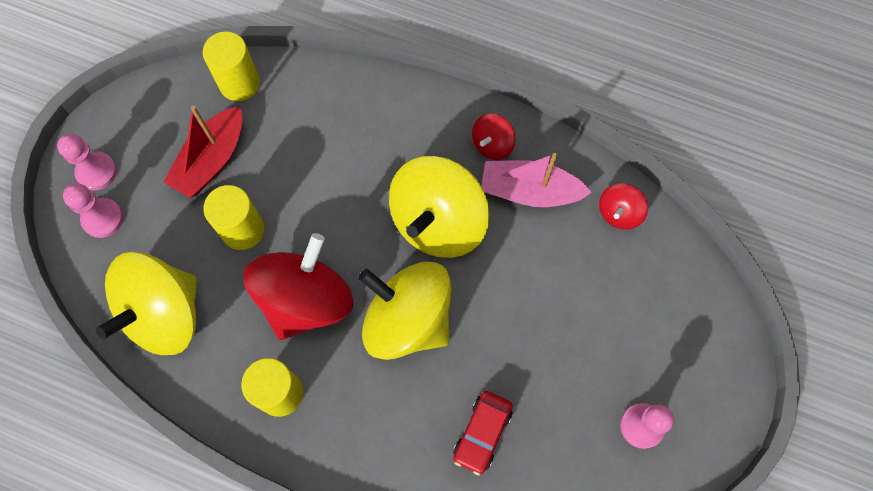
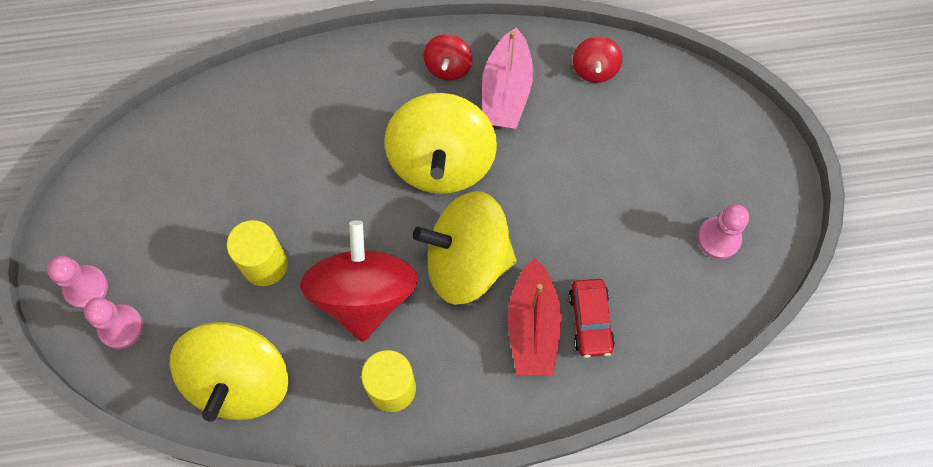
camera: 30 degrees left, 0 degrees up
(211, 160) = (193, 217): red boat -> red boat (533, 326)
(239, 83) = (175, 132): yellow cylinder -> none
(529, 191) = (506, 90): pink boat -> pink boat turned 60 degrees counterclockwise

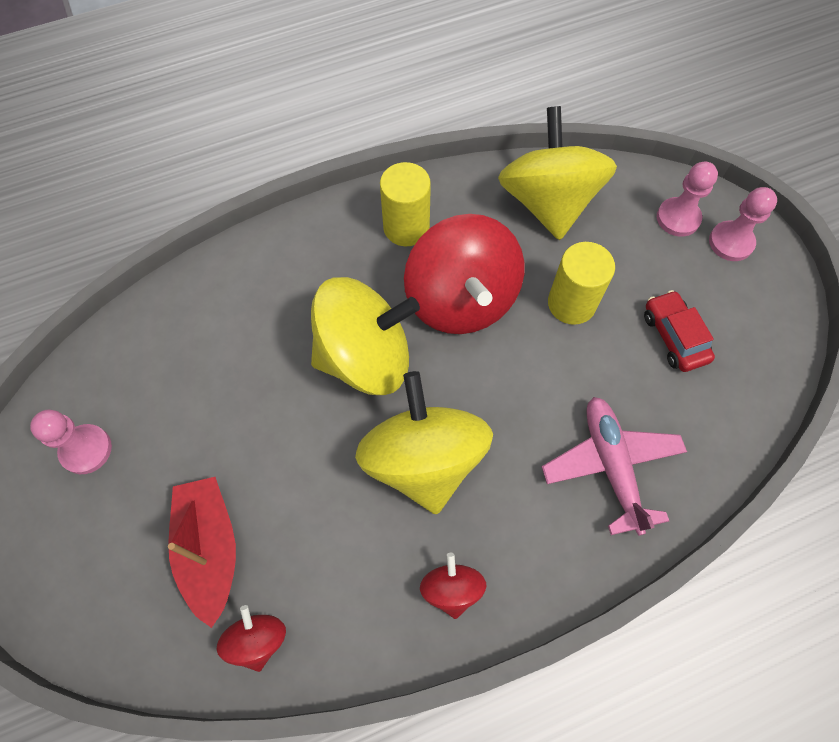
camera: 165 degrees right, 5 degrees down
(294, 119) = (611, 466): none -> pink plane
(506, 90) = (368, 574): pink boat -> none
(533, 326) = (282, 311): red boat -> red boat (210, 549)
(590, 320) = (224, 330): red car -> red car (674, 337)

